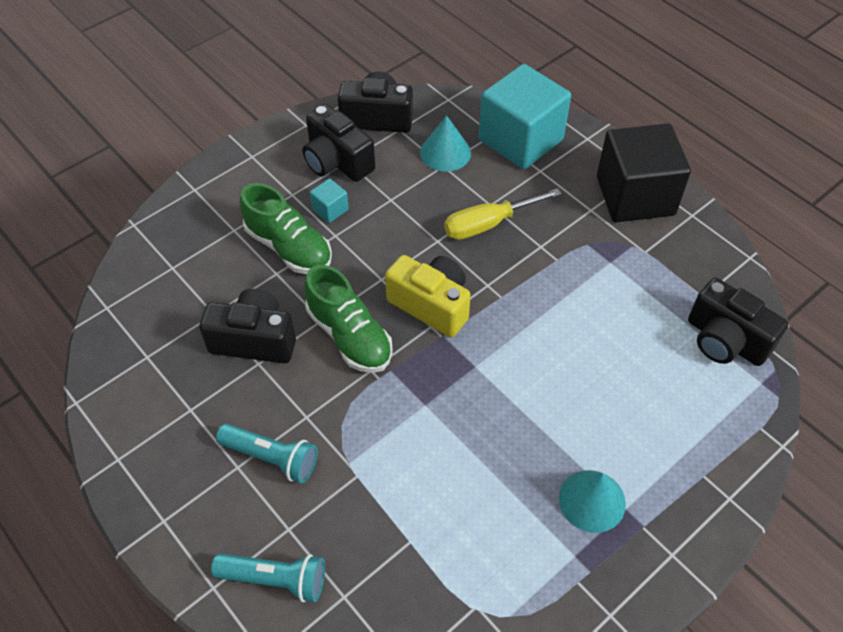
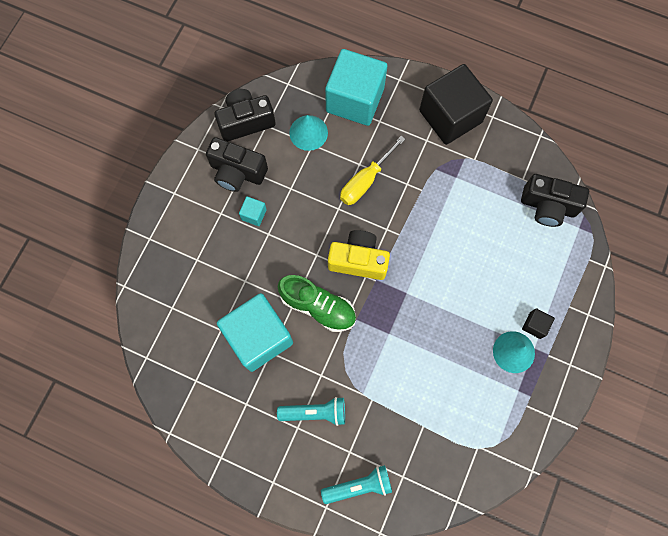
camera: 25 degrees left, 20 degrees up
(254, 340) = (259, 337): black camera -> turquoise cube
(289, 247) = (242, 257): green shoe -> none
(640, 479) = (535, 325): none -> black cube

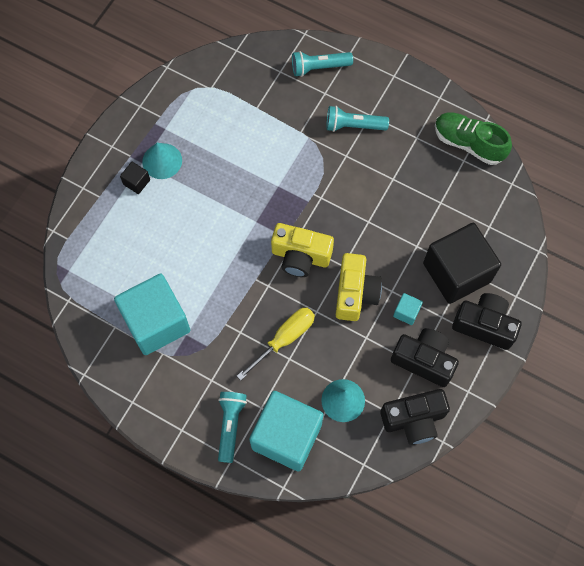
camera: 175 degrees left, 5 degrees down
(259, 337) = (403, 193): turquoise cube -> turquoise cube (156, 322)
(303, 228) = (355, 293): none -> yellow camera
(318, 306) = (344, 216): green shoe -> green shoe (468, 143)
(404, 104) = (230, 425): none -> turquoise flashlight
(450, 116) = (180, 406): black cube -> black cube (456, 272)
(548, 206) = (95, 295): black camera -> black camera (484, 325)

